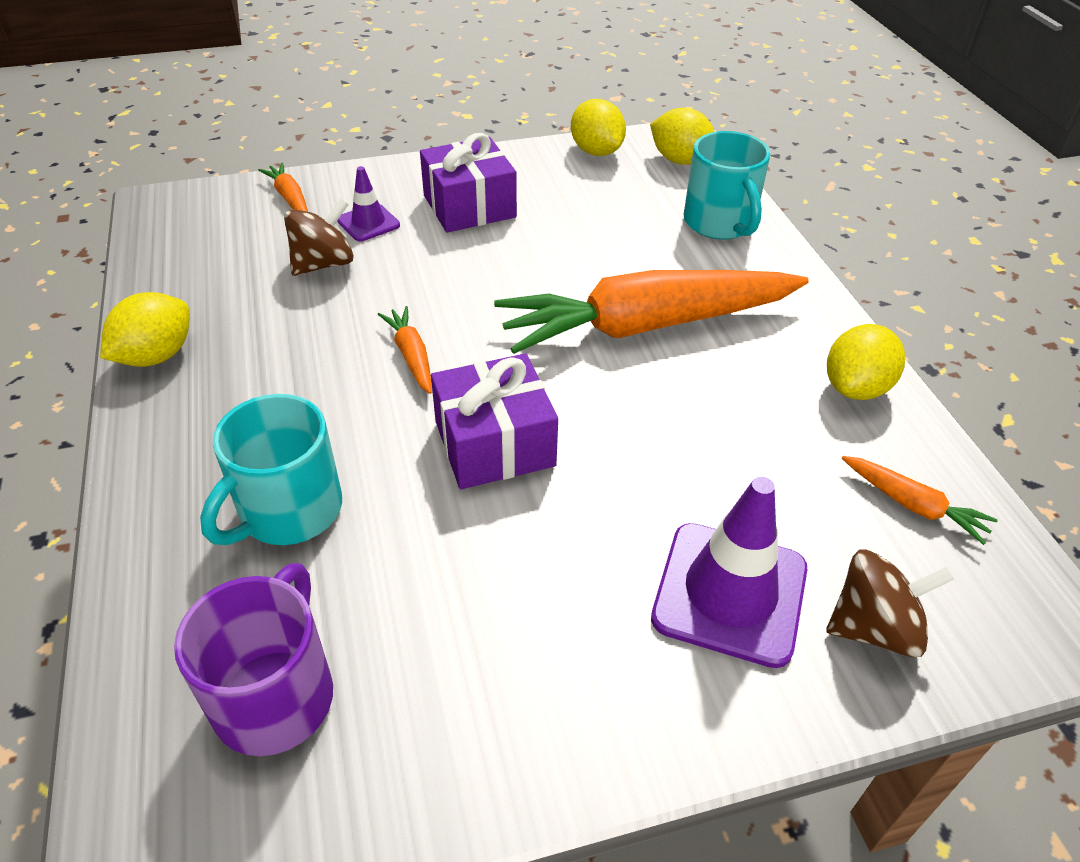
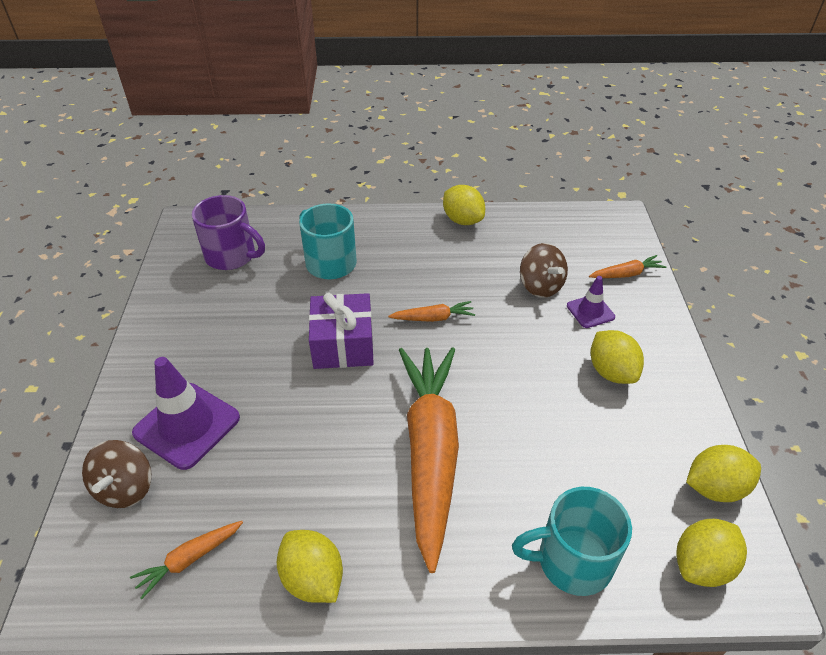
camera: 105 degrees right, 0 degrees up
(469, 206) = (611, 372): purple gift -> yellow lemon

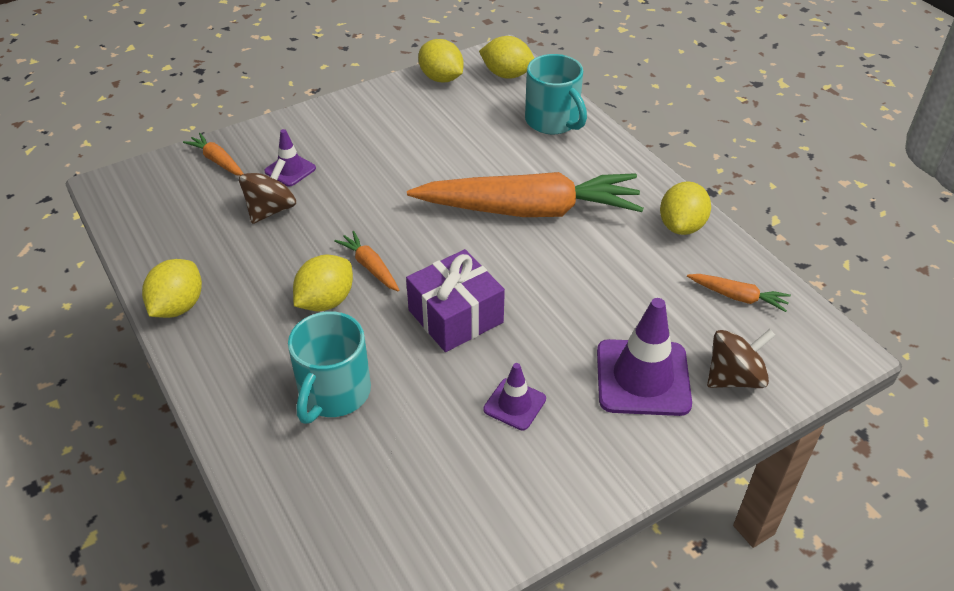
camera: 120 degrees left, 0 degrees up
(232, 256) = (382, 507): purple mug -> none
(239, 341) = (514, 404): none -> purple traffic cone
(430, 453) = (529, 210): orange carrot -> orange carrot turned 150 degrees counterclockwise
(611, 372) = (362, 142): yellow lemon -> yellow lemon (326, 301)

